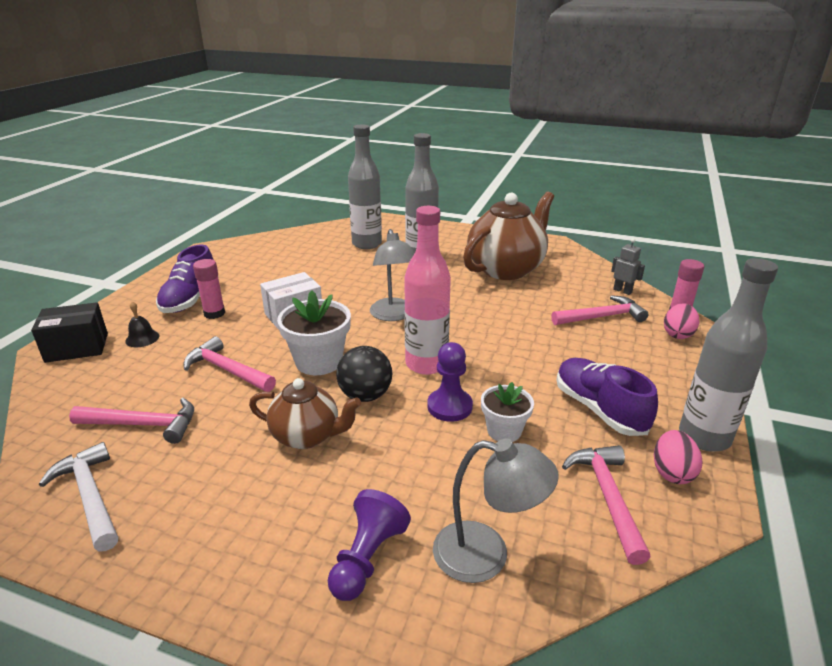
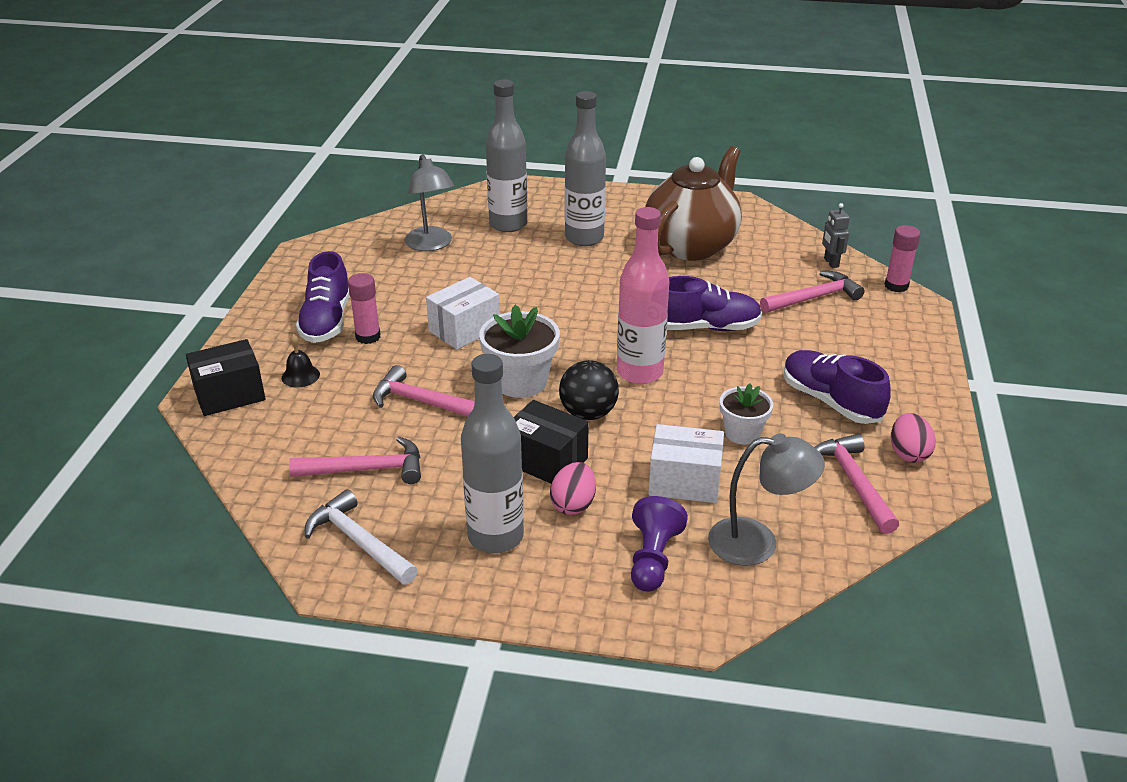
camera: 10 degrees left, 5 degrees up
(307, 436) = (546, 461): brown teapot -> black box
(393, 315) = (581, 318): grey lamp -> grey lamp (431, 245)
(431, 474) = (684, 482): none -> white box
(449, 406) = (680, 415): purple pawn -> none
(498, 332) = (705, 327): none -> purple shoe
(622, 291) = (831, 263): grey robot -> grey robot turned 135 degrees counterclockwise
(677, 334) = (897, 311): pink egg -> pink egg (573, 504)
(704, 437) = (934, 417): grey bottle -> grey bottle (495, 537)

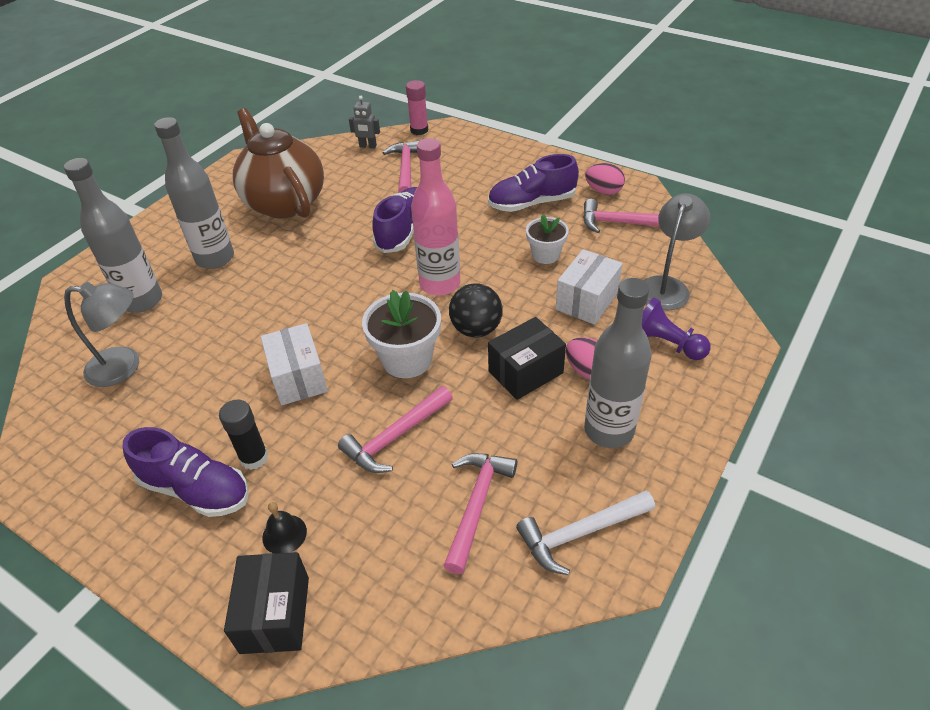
camera: 65 degrees left, 10 degrees up
(368, 337) = (254, 458): pink glue stick -> black glue stick

